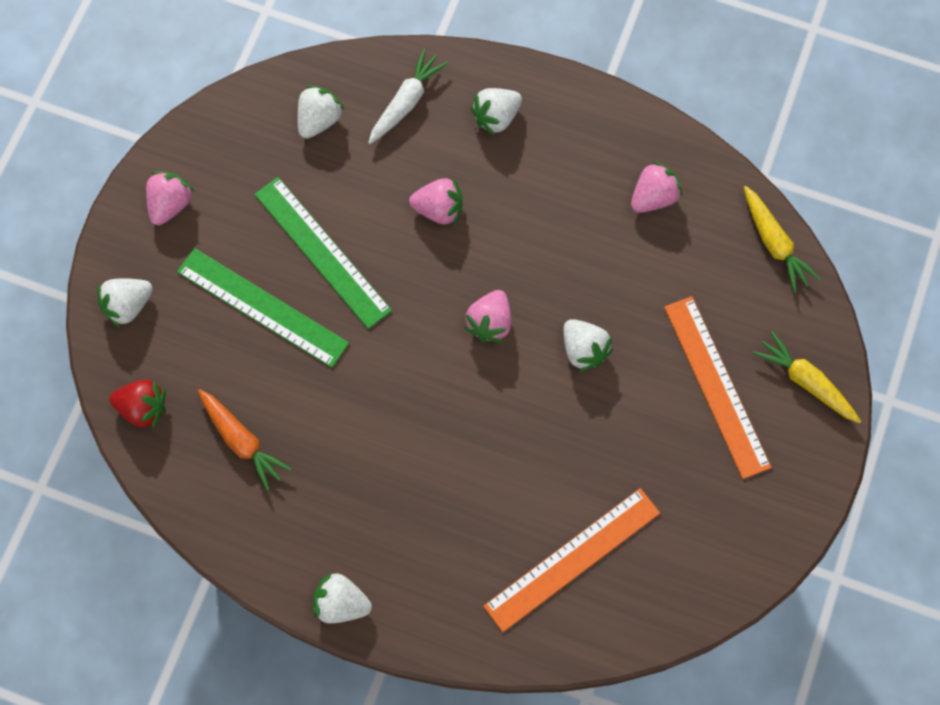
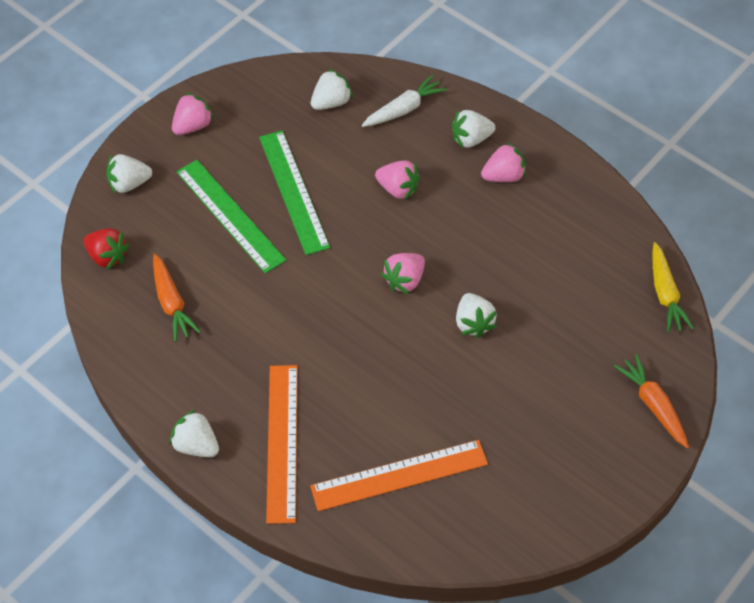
camera: 20 degrees right, 15 degrees down
(653, 197) = (575, 231): pink strawberry -> pink strawberry (503, 176)
(716, 386) = (574, 384): orange ruler -> orange ruler (282, 442)
(805, 381) = (653, 404): yellow carrot -> orange carrot

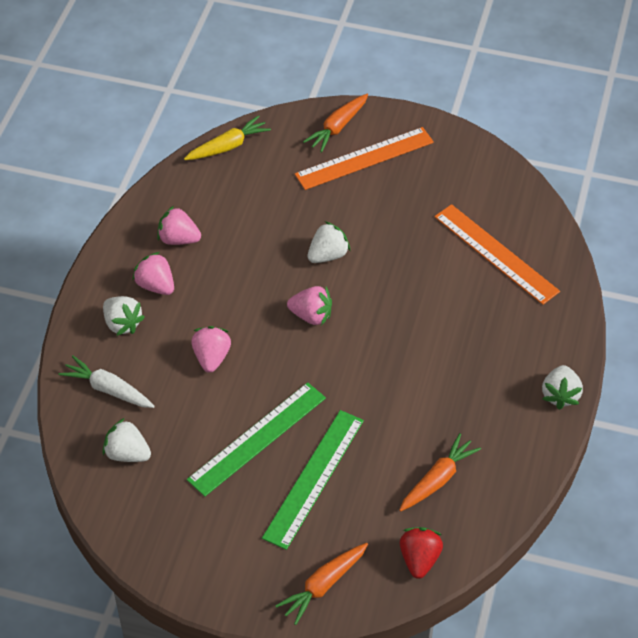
camera: 115 degrees left, 5 degrees down
(129, 184) = (323, 585): white strawberry -> orange carrot
(193, 126) = (218, 564): pink strawberry -> pink strawberry (178, 239)
(282, 442) = (518, 338): orange ruler -> orange ruler (364, 158)

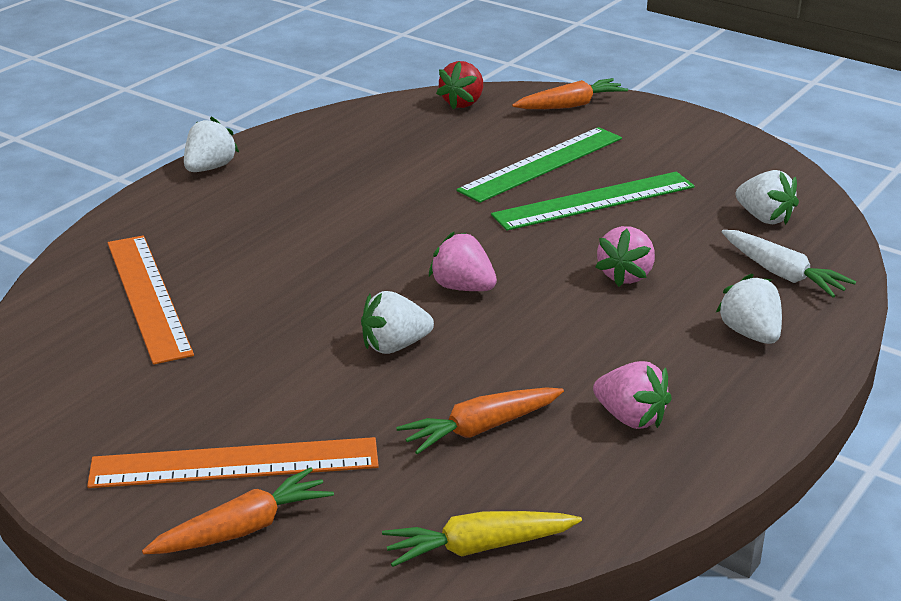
camera: 160 degrees left, 20 degrees down
(156, 285) = (686, 366): pink strawberry -> none
(438, 479) = (403, 141): orange carrot -> orange carrot (480, 429)

